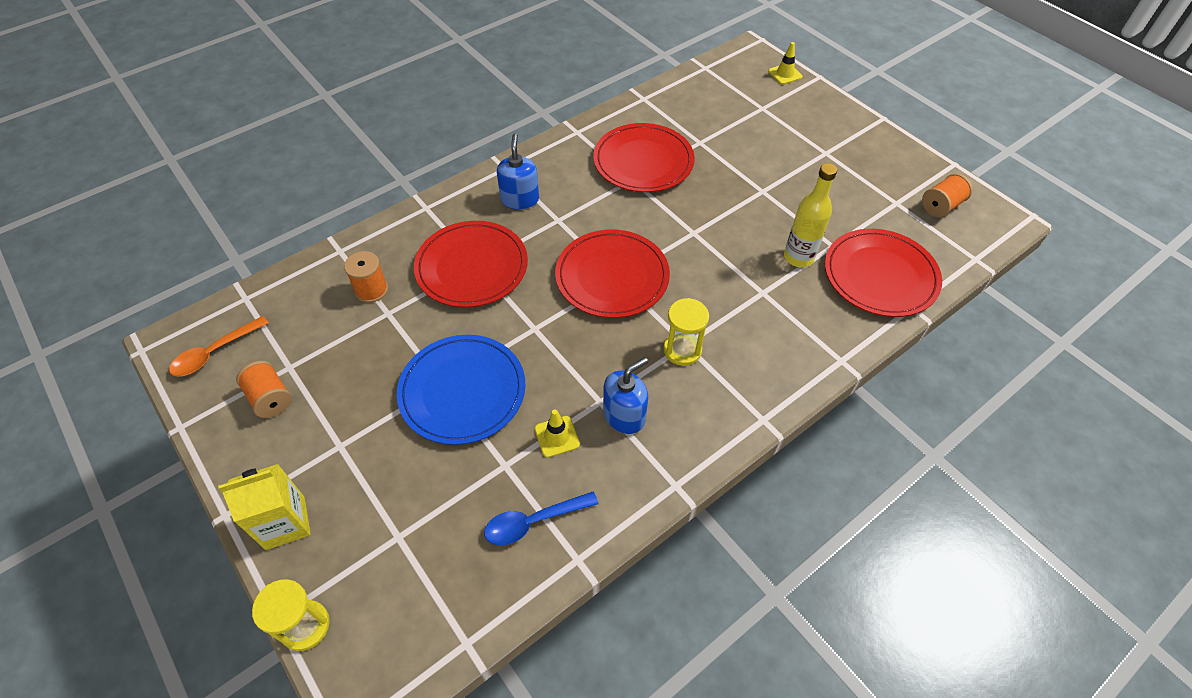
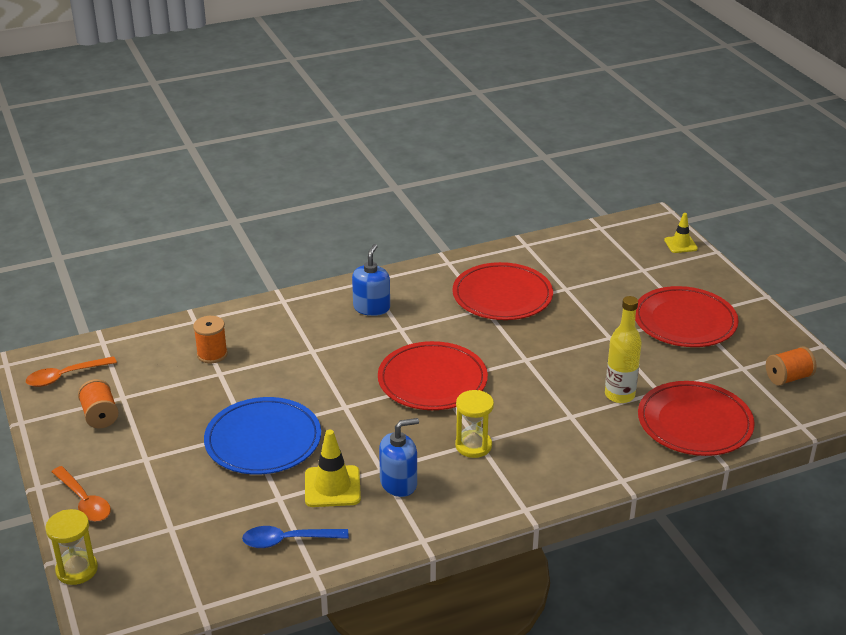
camera: 15 degrees right, 20 degrees down
(285, 523) = (84, 501): yellow carton -> orange spoon
(472, 267) = (307, 352): red plate -> red plate (684, 321)
(557, 436) = (332, 487): yellow traffic cone -> yellow traffic cone, size x1.55

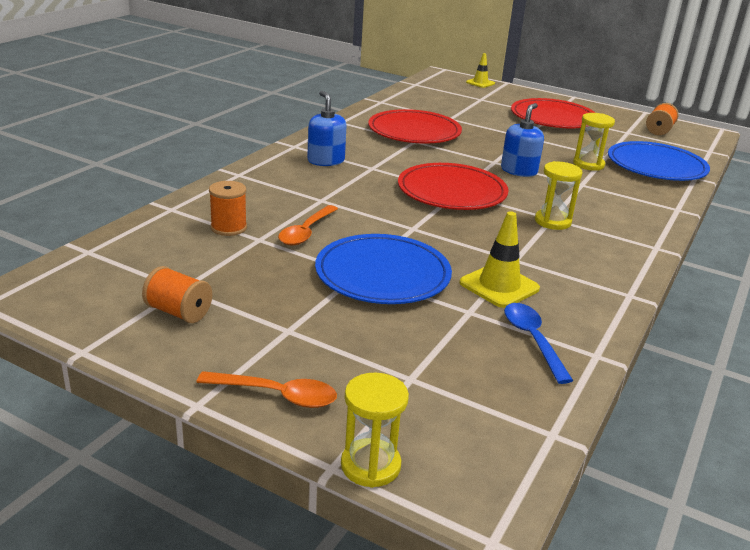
camera: 40 degrees left, 5 degrees down
(65, 376) = (82, 292): orange spoon -> orange spoon (306, 232)
(288, 540) = (533, 340): blue spoon -> blue spoon turned 120 degrees clockwise
(398, 483) = (544, 264): blue soap dispenser -> blue soap dispenser (519, 171)
(619, 395) = (588, 164): yellow bottle -> yellow hourglass
(694, 423) = (656, 166): red plate -> blue plate

